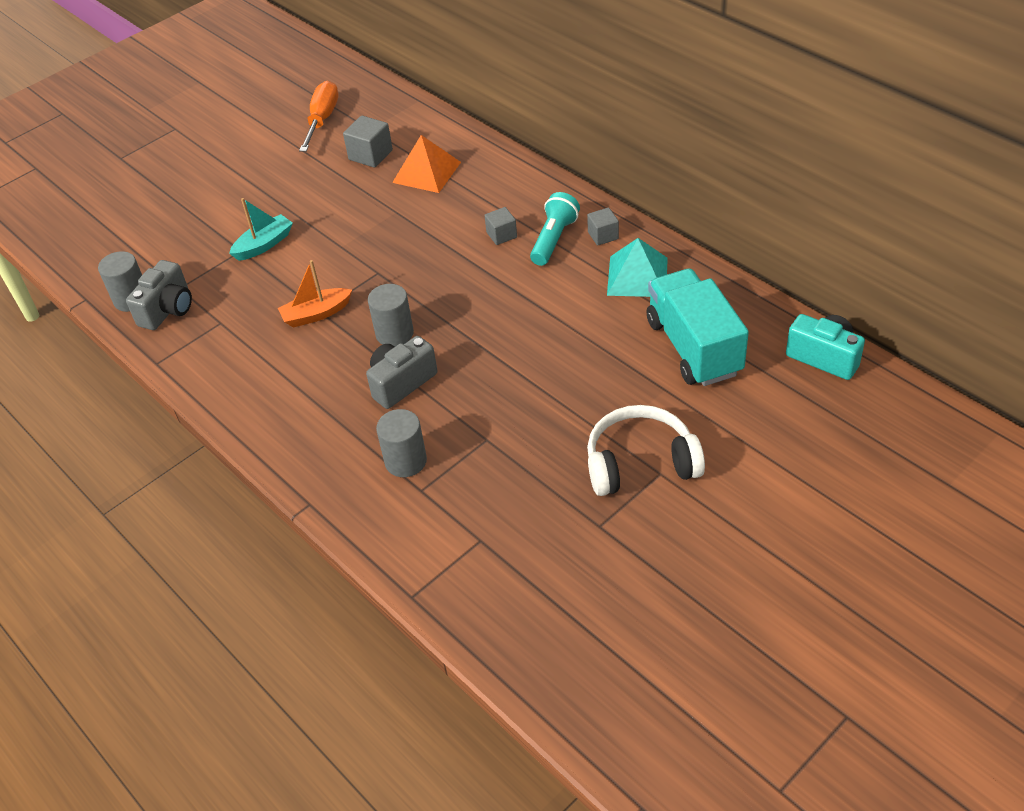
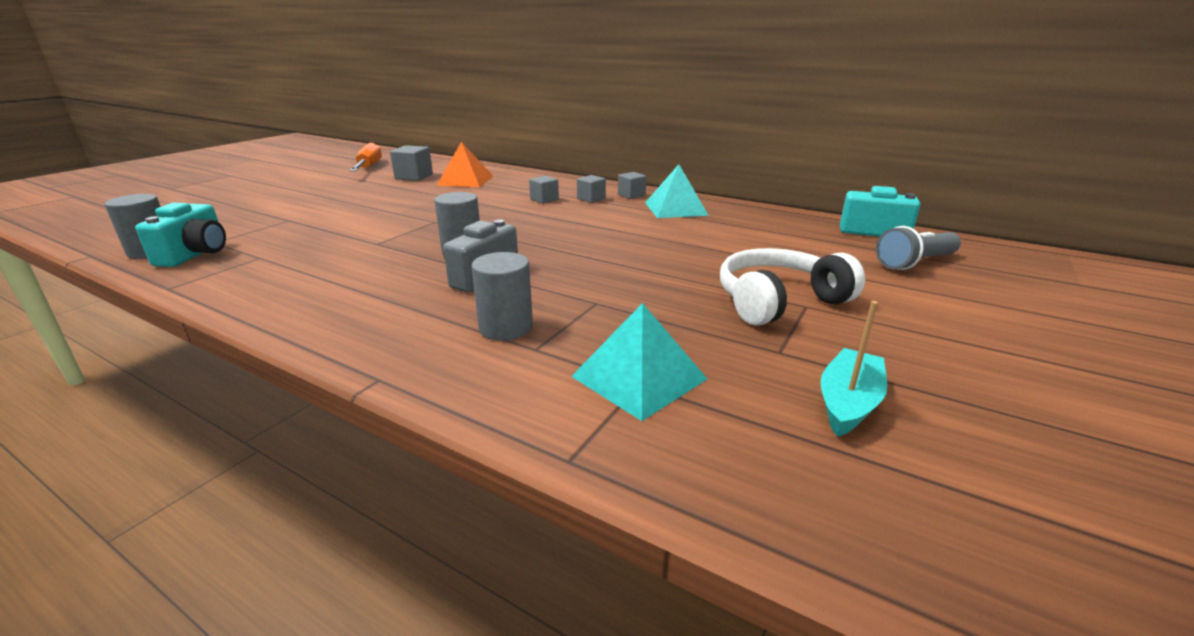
camera: 20 degrees left, 20 degrees down
(168, 310) = (195, 254): grey camera -> turquoise camera
(264, 244) = (314, 216): turquoise boat -> turquoise boat (848, 402)
(316, 314) = (373, 245): orange boat -> none
(482, 534) = (639, 377): none -> turquoise pyramid
(554, 239) = (591, 199): turquoise flashlight -> grey cube
(693, 347) = (757, 235): turquoise truck -> none
(816, 423) = (915, 263): none -> grey flashlight

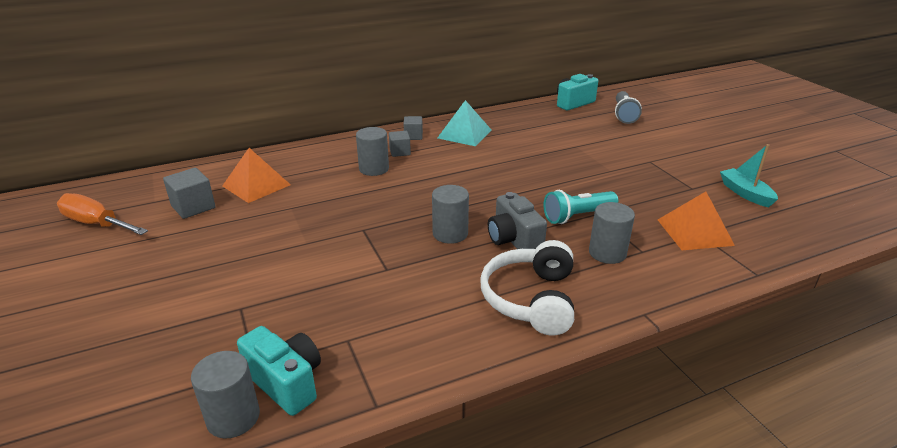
camera: 55 degrees left, 5 degrees up
(544, 199) = (374, 169): grey cube -> grey cylinder
(574, 294) = (577, 216): none -> turquoise flashlight
(639, 377) = (694, 232): turquoise pyramid -> orange pyramid
(779, 301) = (639, 165): white headphones -> white headphones (531, 299)

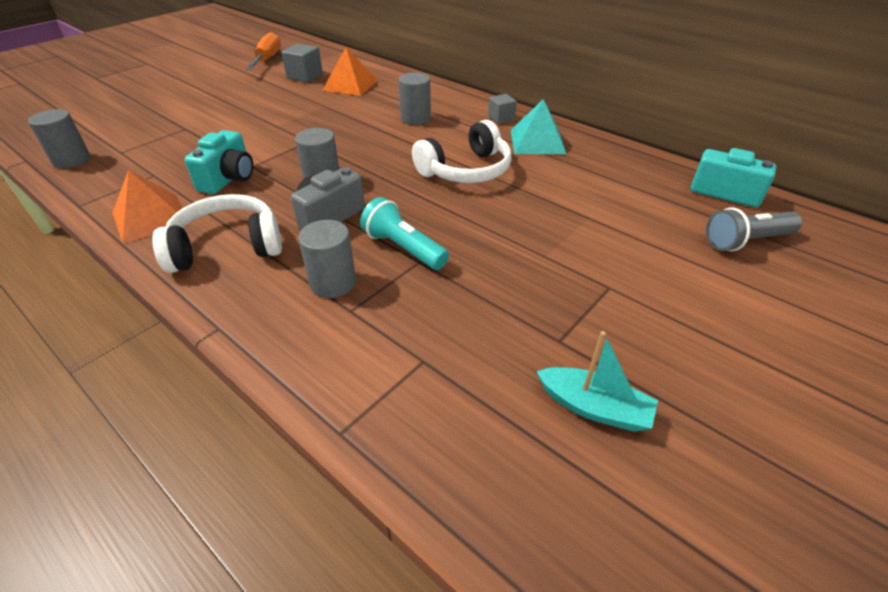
camera: 65 degrees right, 10 degrees up
(286, 382) = (104, 166): turquoise camera -> turquoise camera (229, 179)
(400, 152) = (460, 121): grey cube -> none
(484, 169) = (466, 170): none -> white headphones
(694, 232) = (425, 354): orange pyramid -> orange pyramid (150, 217)
(745, 193) = (594, 407): turquoise boat -> turquoise boat turned 75 degrees clockwise

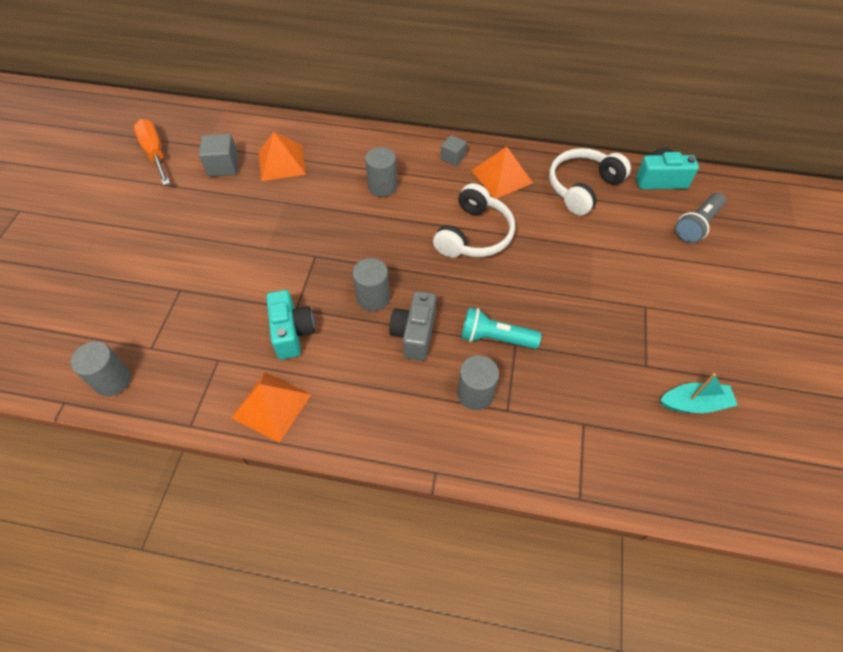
camera: 30 degrees left, 15 degrees up
(227, 247) = (367, 402): white headphones -> white headphones (583, 187)
(537, 141) = (502, 176): turquoise pyramid -> orange pyramid

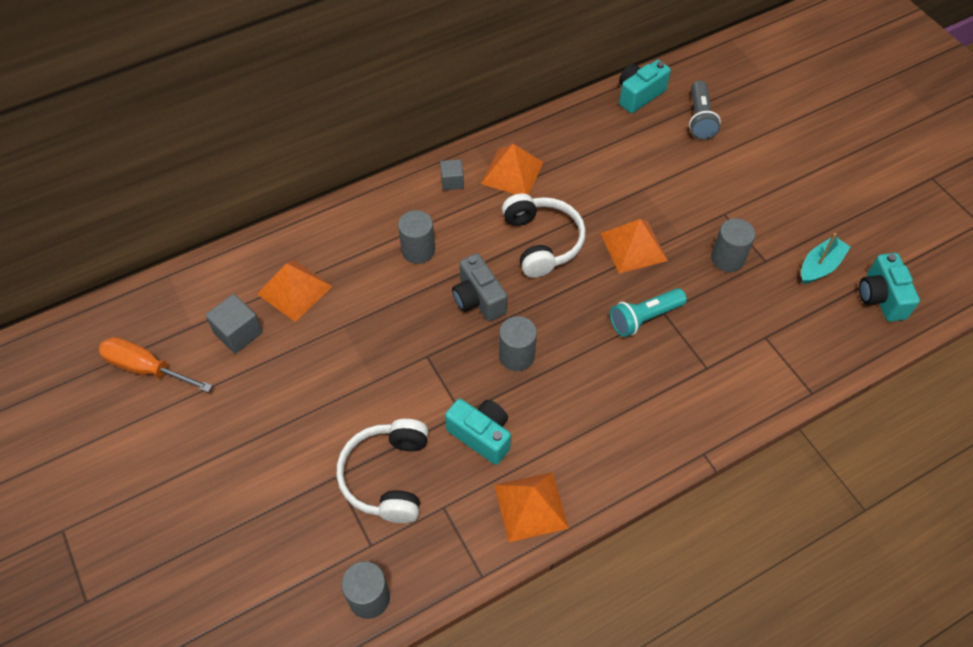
camera: 40 degrees left, 0 degrees up
(414, 334) = (581, 361): grey camera -> grey camera (478, 299)
(475, 394) = (673, 373): grey cylinder -> grey cylinder (727, 258)
(541, 282) = (633, 246): none -> orange pyramid
(583, 187) = (587, 140): white headphones -> white headphones (388, 476)
(730, 470) = (880, 297): none -> turquoise camera

